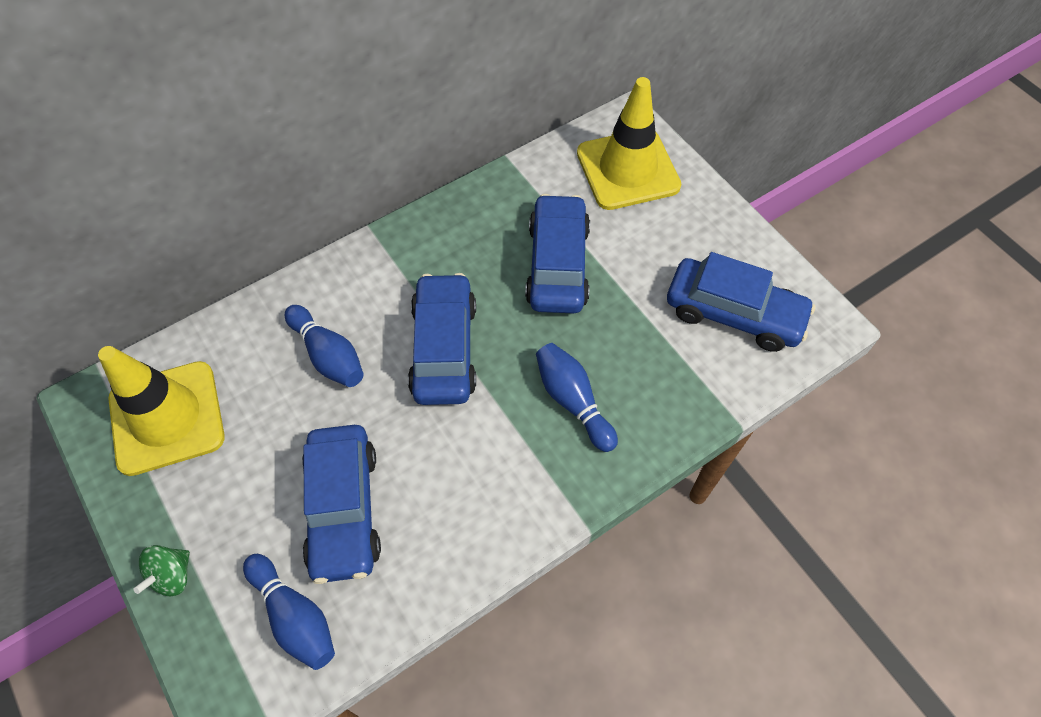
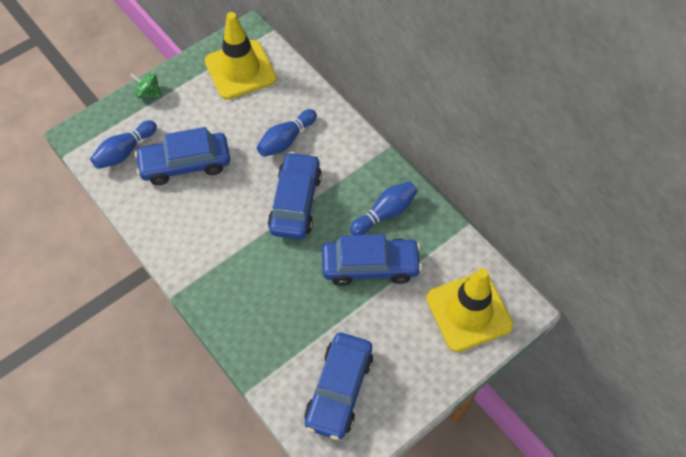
camera: 85 degrees right, 0 degrees up
(444, 348) = (295, 202): blue car -> blue car turned 75 degrees counterclockwise
(573, 401) = (260, 282): blue bowling pin -> blue bowling pin (385, 213)

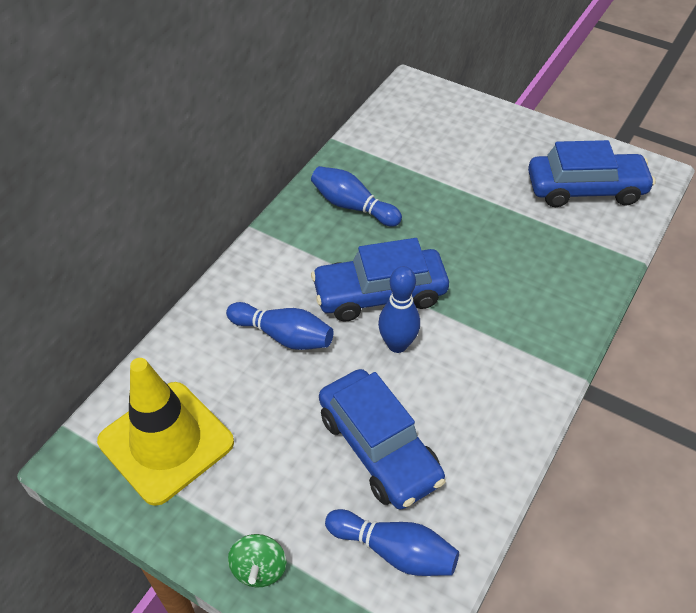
camera: 110 degrees left, 10 degrees down
(250, 198) = (397, 344): none -> blue bowling pin
(370, 266) = (429, 201): blue car -> none
(468, 311) = (437, 118): yellow traffic cone -> none

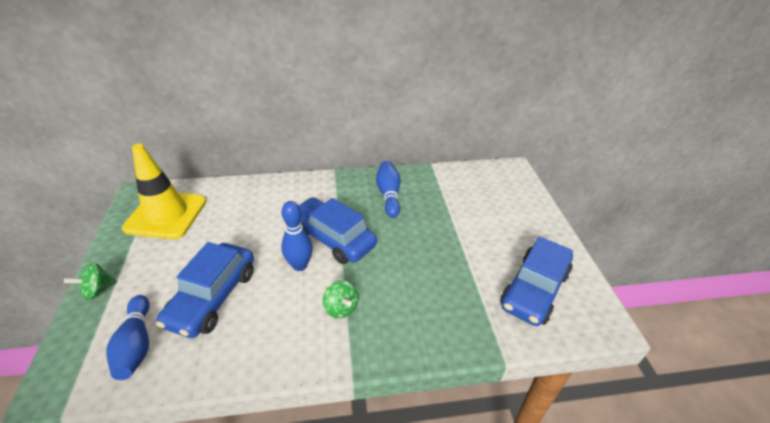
camera: 50 degrees right, 10 degrees down
(283, 336) = (268, 218): blue bowling pin -> none
(491, 341) = (341, 308): none -> green spinning top
(585, 189) = (534, 290): blue car -> blue car turned 75 degrees clockwise

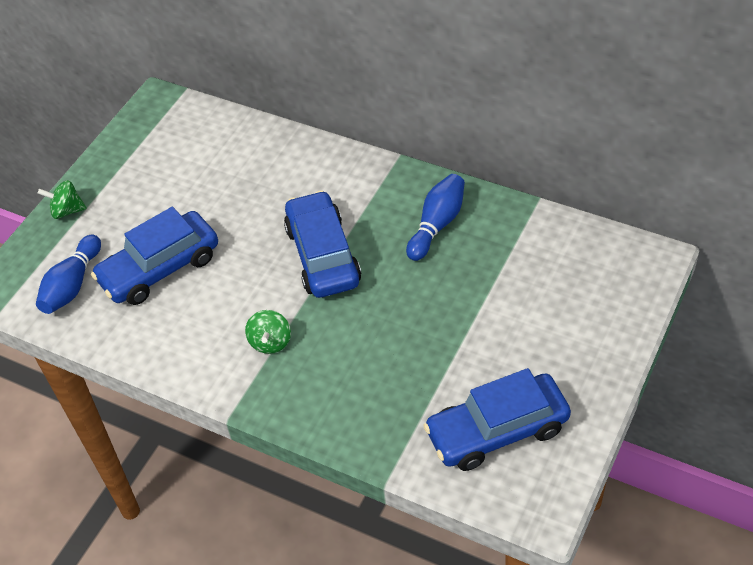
camera: 40 degrees right, 10 degrees up
(166, 215) = (170, 143): yellow traffic cone -> none
(300, 265) = (264, 273): blue bowling pin -> none

